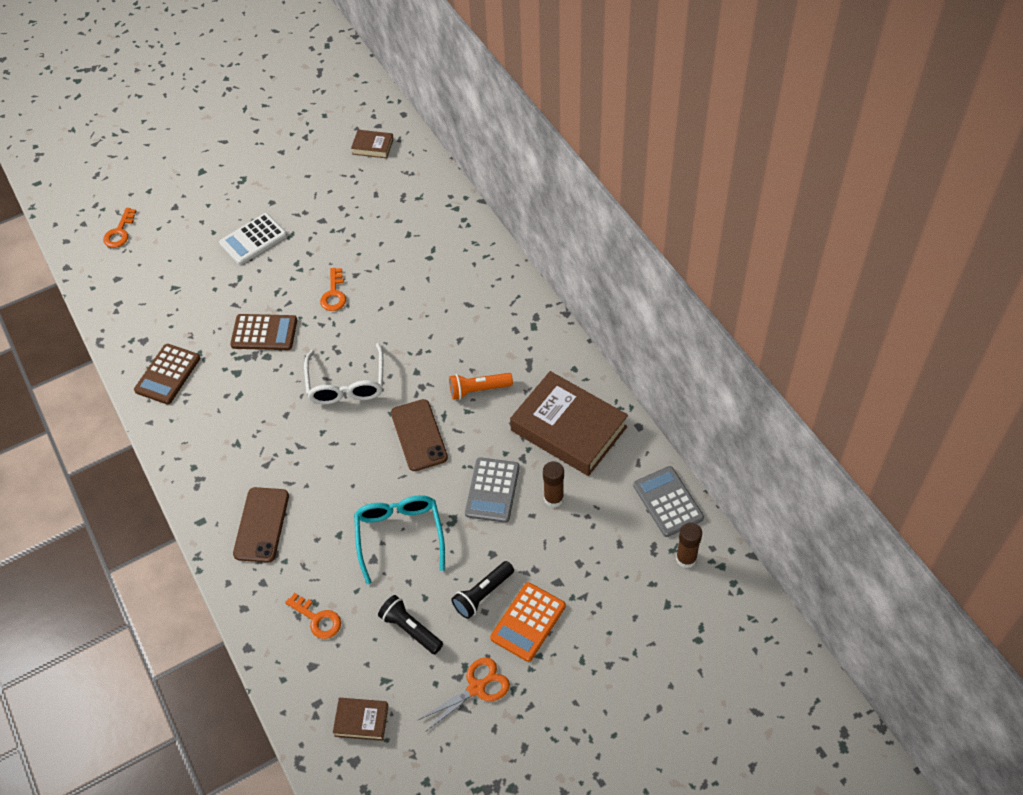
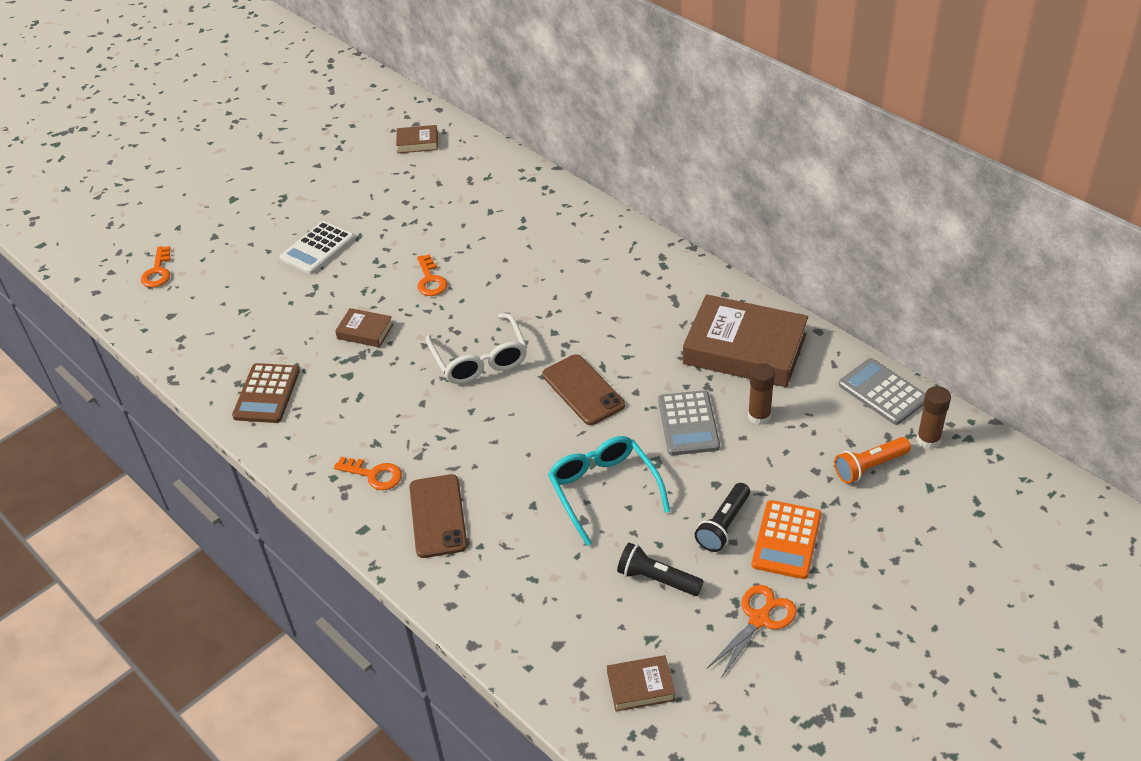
camera: 15 degrees left, 10 degrees down
(264, 333) = (365, 331): brown calculator -> brown book
(317, 619) = (544, 595): orange key -> orange key (374, 475)
(478, 390) = (630, 334): orange flashlight -> orange flashlight (869, 467)

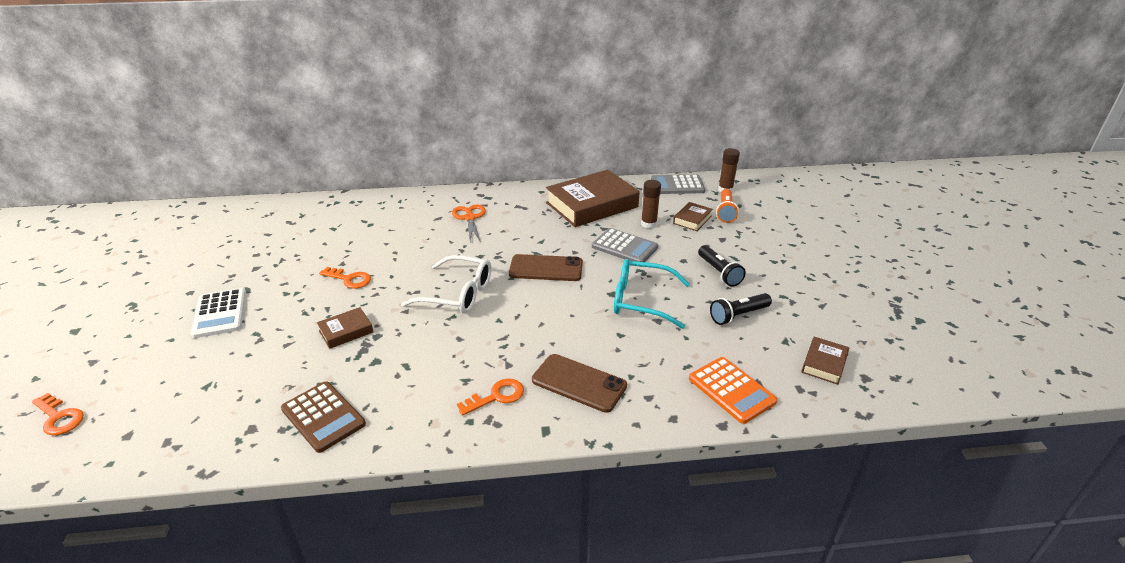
camera: 55 degrees left, 10 degrees down
(417, 143) = (213, 224): brown book -> brown book (692, 220)
(759, 619) = (804, 294): orange scissors -> orange scissors (470, 218)
(786, 540) = (752, 258): orange calculator -> orange calculator (731, 390)

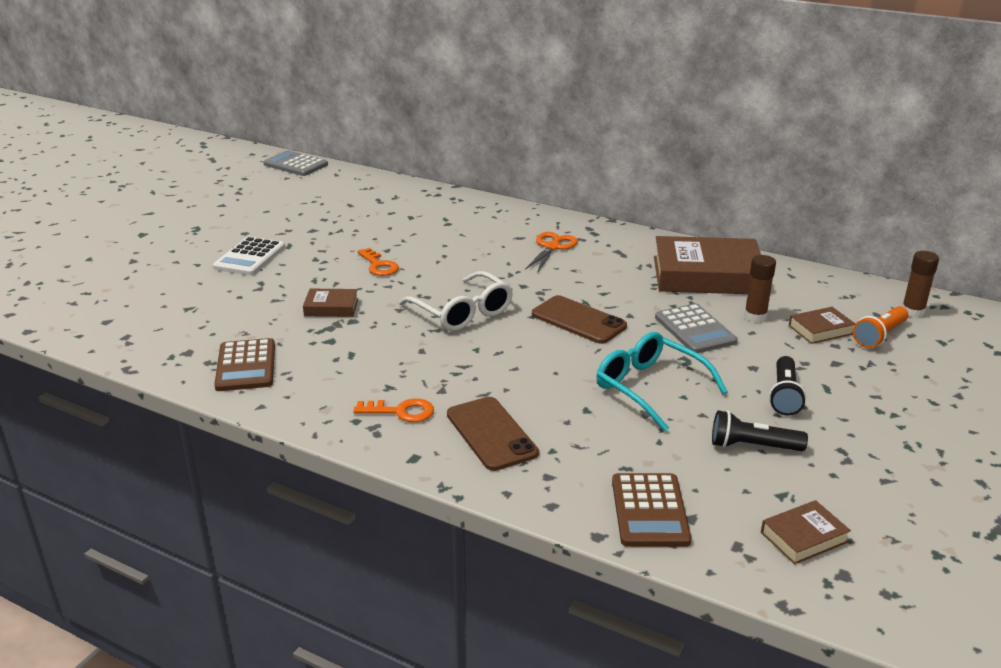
camera: 35 degrees right, 5 degrees down
(59, 417) = (78, 291): orange key -> none
(677, 185) = (847, 287): grey calculator -> grey calculator (295, 164)
(731, 390) = (649, 511): orange calculator -> brown calculator

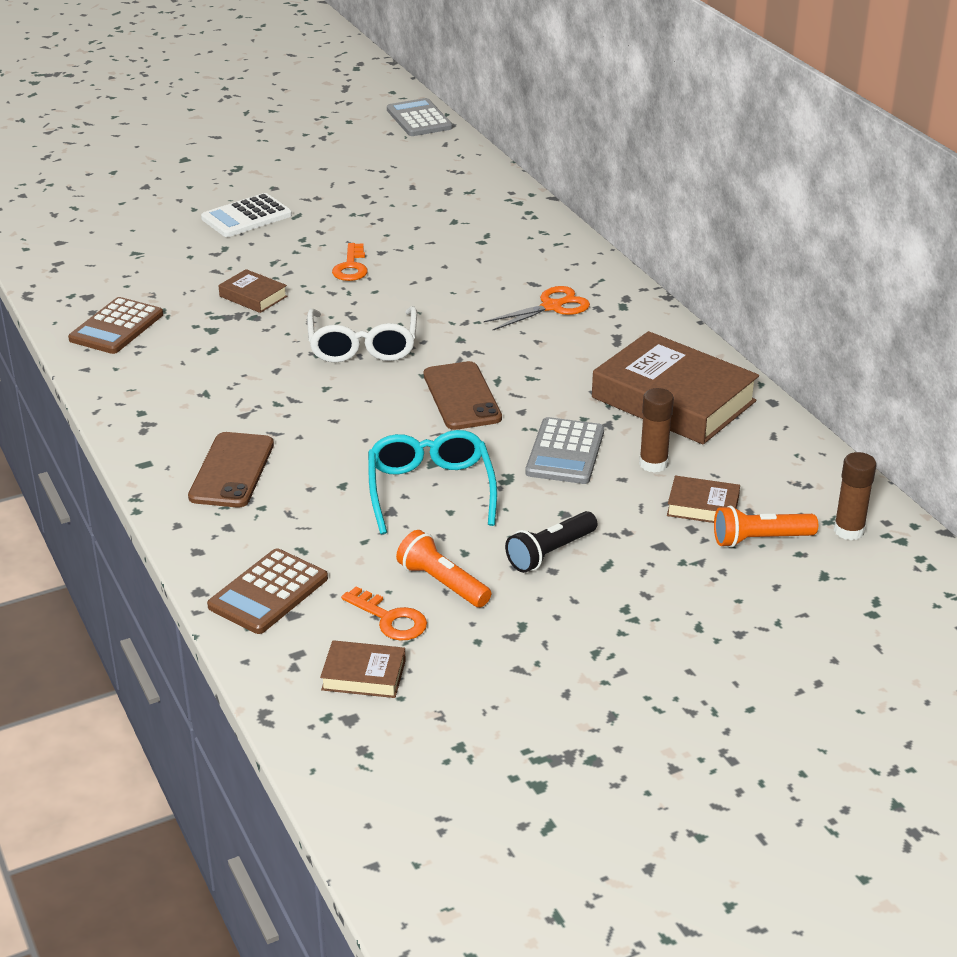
camera: 35 degrees right, 5 degrees up
(401, 412) = (186, 420): orange key -> orange key (390, 619)
(752, 446) = (442, 583): black flashlight -> orange flashlight

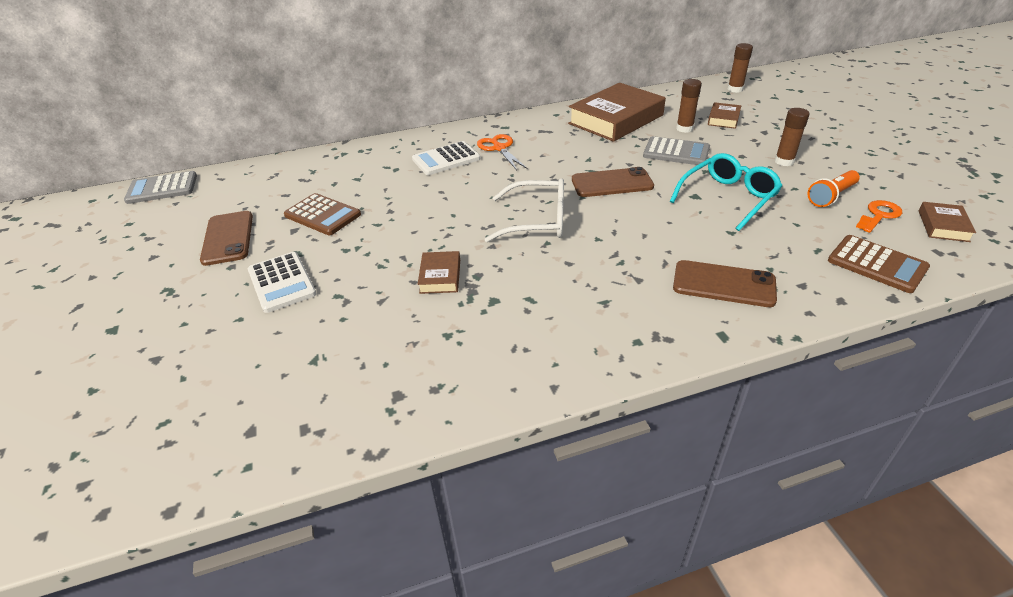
camera: 80 degrees left, 5 degrees up
(116, 327) = (473, 367): brown calculator -> brown calculator (322, 215)
(253, 296) = (440, 276): brown book -> brown book turned 45 degrees counterclockwise
(323, 175) = (228, 238): none -> brown phone
(351, 267) = (409, 225): orange key -> none
(430, 489) = (728, 198): turquoise glasses -> turquoise glasses turned 135 degrees clockwise
(513, 272) = (446, 159): none -> white calculator
(550, 553) = (784, 161): black flashlight -> brown glue stick
(760, 539) = (749, 108): orange flashlight -> none

